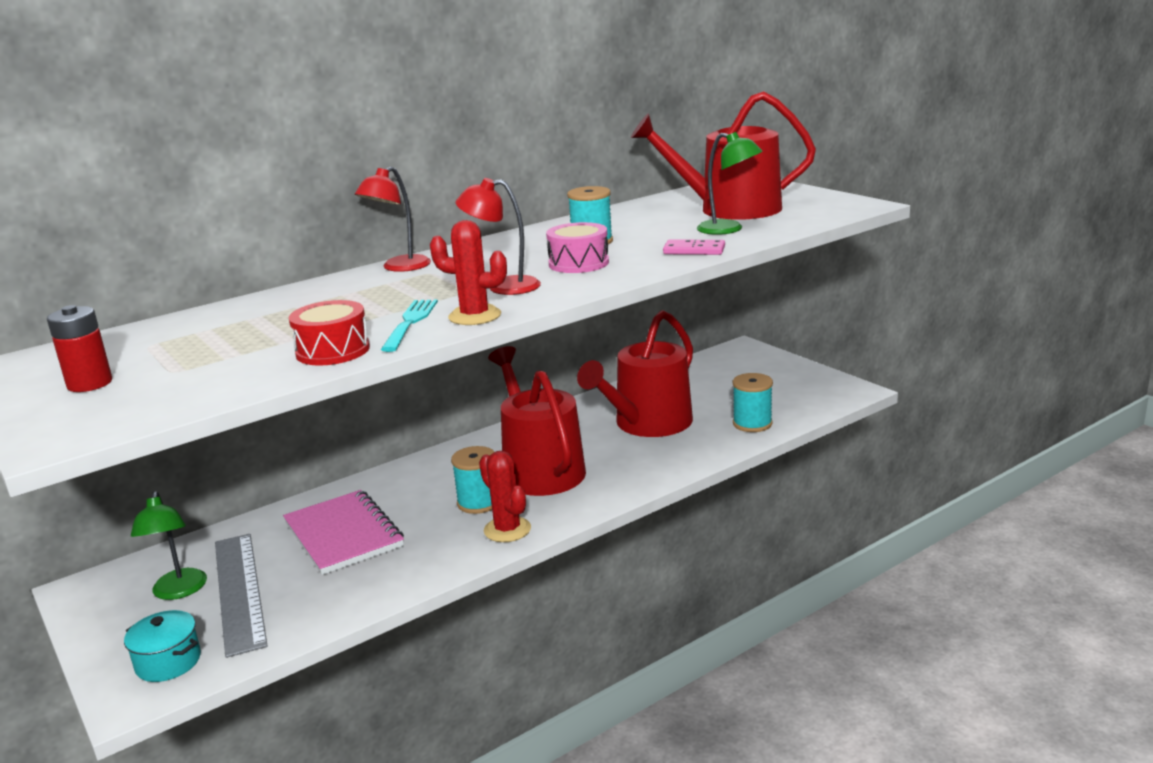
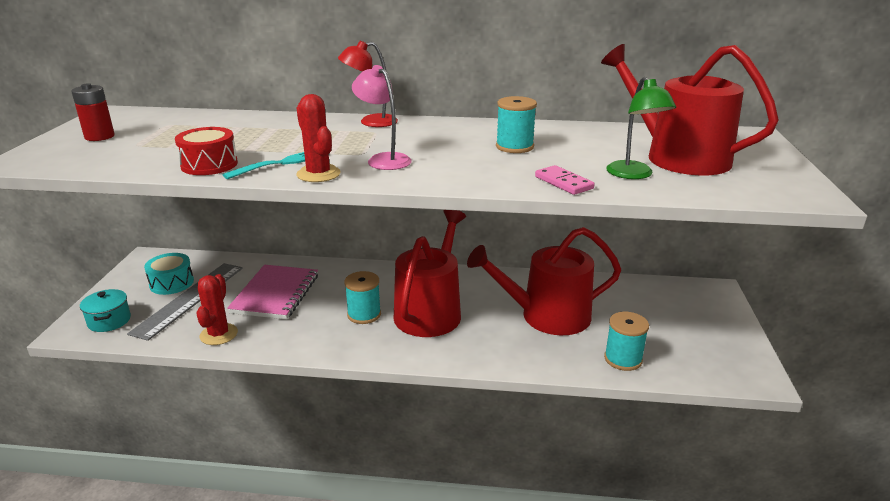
camera: 40 degrees right, 5 degrees up
(179, 591) = (171, 283): green lamp -> turquoise drum
(503, 287) = (383, 159): red lamp -> pink lamp
(507, 530) = (348, 343): red cactus -> red cactus (219, 334)
(578, 263) = (466, 160): pink drum -> none

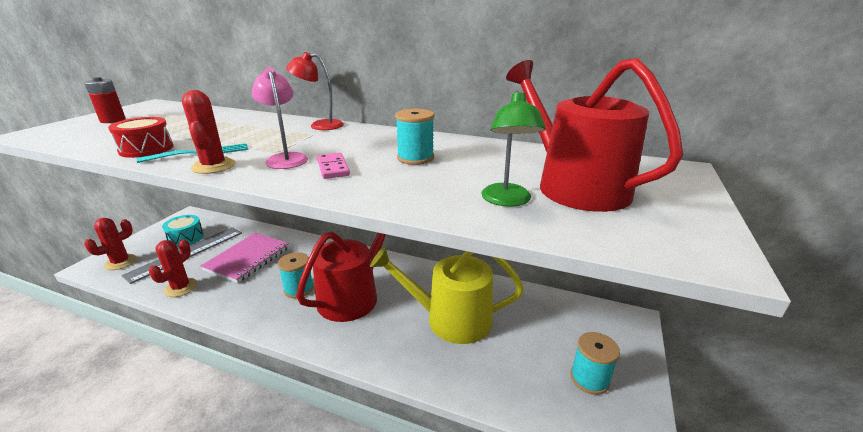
camera: 15 degrees right, 0 degrees up
(109, 321) = (121, 262): turquoise pot -> red cactus
(547, 316) = (450, 319): red watering can -> yellow watering can
(563, 183) = (423, 201): pink domino -> pink domino (333, 168)
(623, 359) = (499, 383): turquoise spool -> turquoise spool (589, 379)

